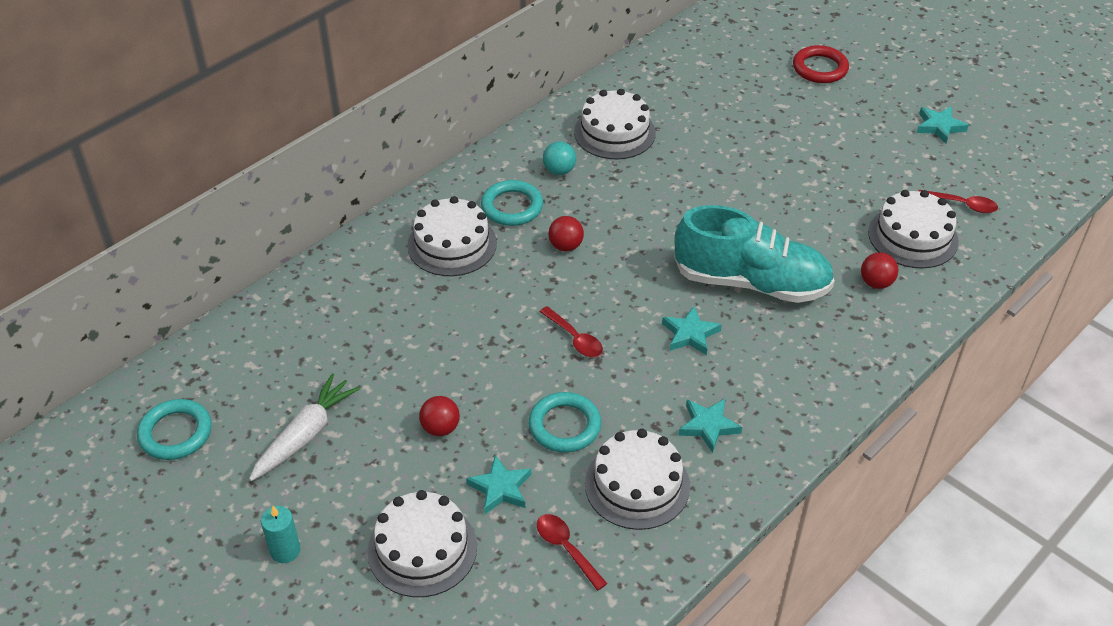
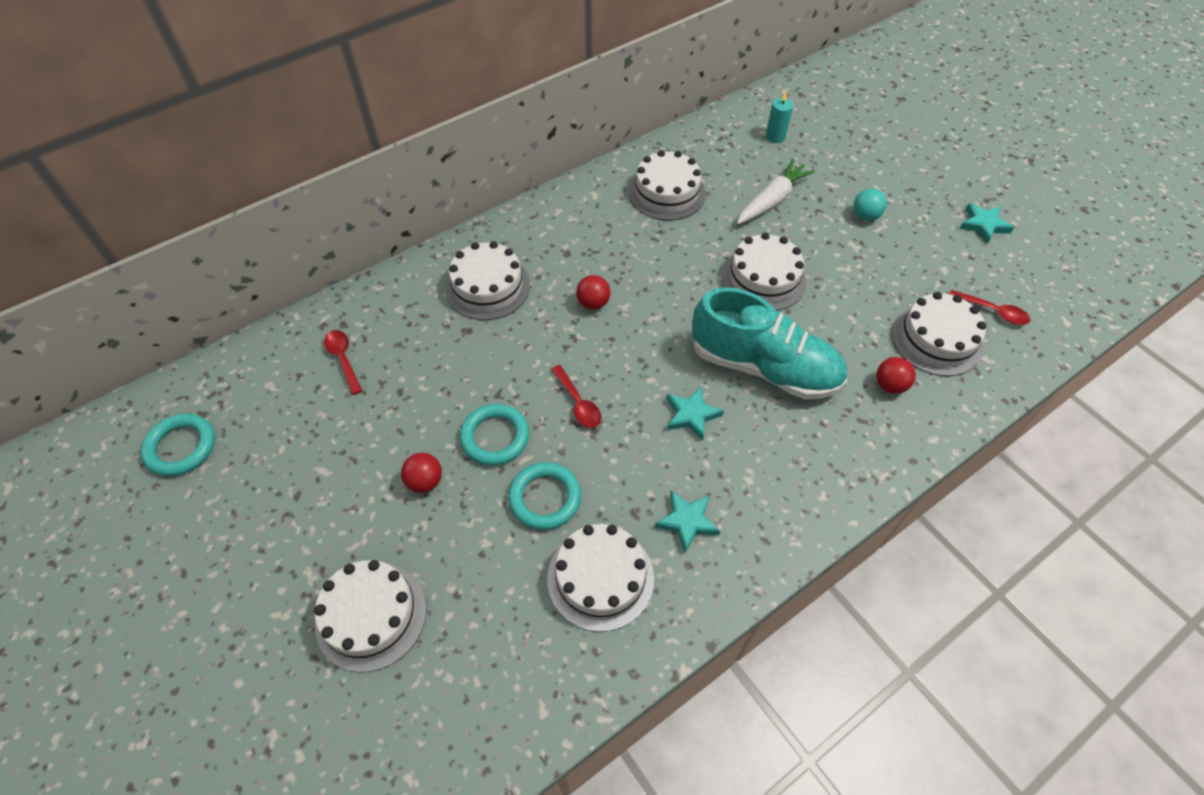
camera: 10 degrees right, 10 degrees up
(285, 550) = (241, 594): turquoise candle -> turquoise candle (775, 136)
(305, 435) = (297, 468): white carrot -> white carrot (772, 200)
(500, 488) = (465, 558): turquoise star -> none
(512, 207) = (553, 256): turquoise ring -> turquoise ring (495, 437)
(559, 170) = (606, 225): turquoise ball -> turquoise ball (865, 216)
(566, 549) = (512, 641): red spoon -> red spoon (343, 359)
(732, 202) = (763, 278): none -> white cake
(820, 68) = (876, 151): red ring -> none

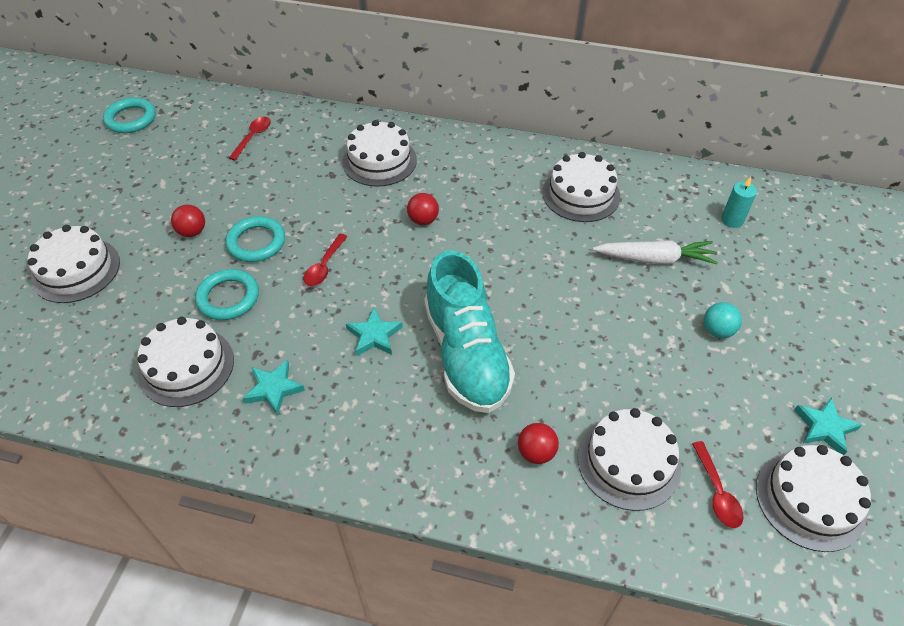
camera: 50 degrees right, 5 degrees down
(763, 278) = (560, 302): white cake -> white cake (810, 499)

